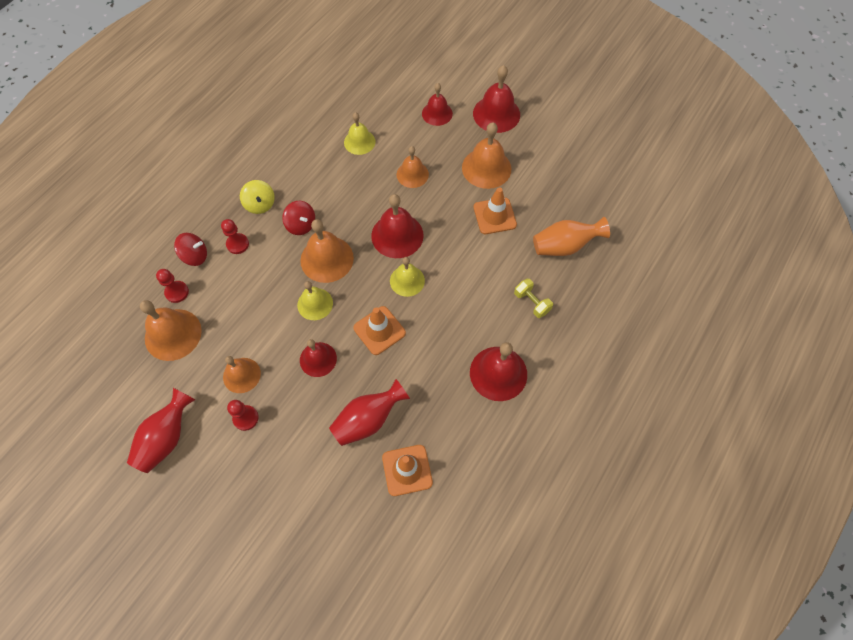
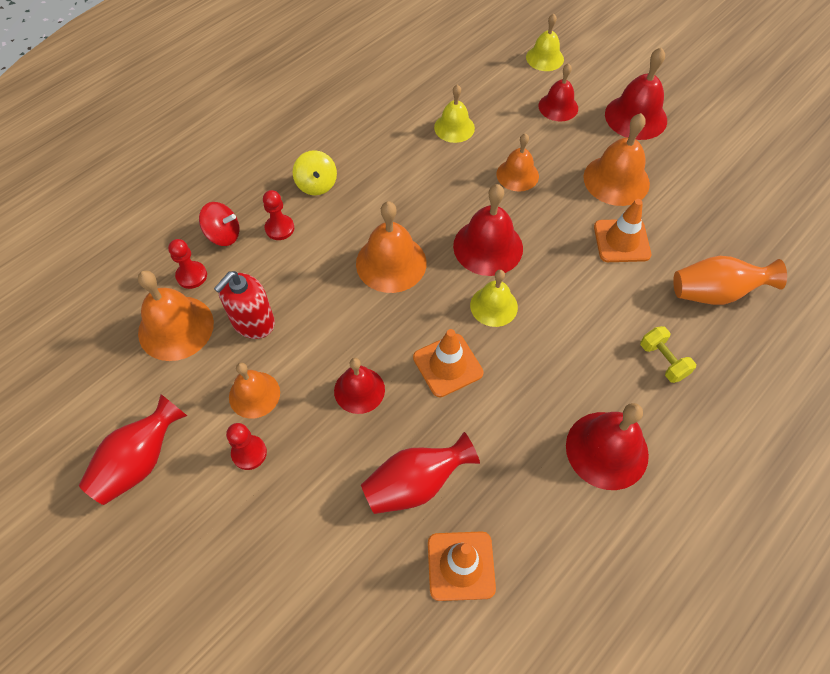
camera: 10 degrees right, 5 degrees down
(230, 321) = (253, 322): none -> red soap dispenser
(301, 225) = (364, 216): red spinning top -> none
(315, 304) = (366, 317): yellow bell -> yellow bell (544, 58)

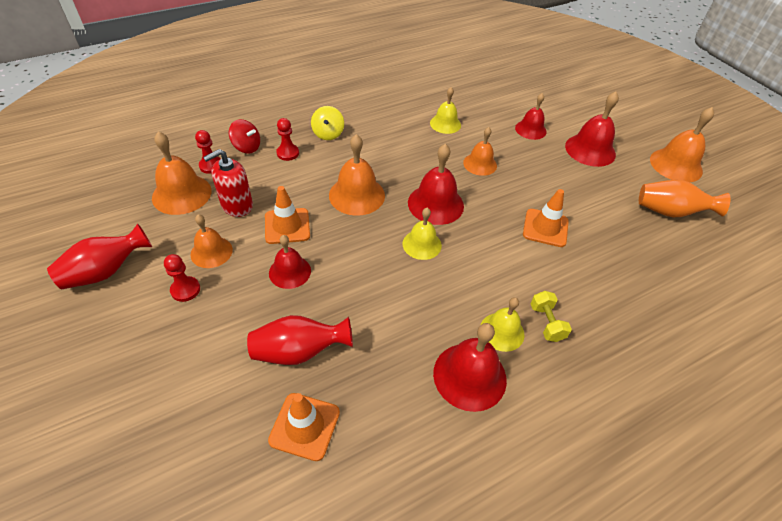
camera: 15 degrees right, 10 degrees down
(447, 365) = (366, 274): orange traffic cone -> orange traffic cone (287, 226)
(544, 58) = (533, 98): yellow bell -> yellow bell (502, 331)
(616, 180) = (557, 186): orange bell -> orange bell (676, 165)
(714, 293) = (611, 285): orange vase -> orange vase (670, 212)

